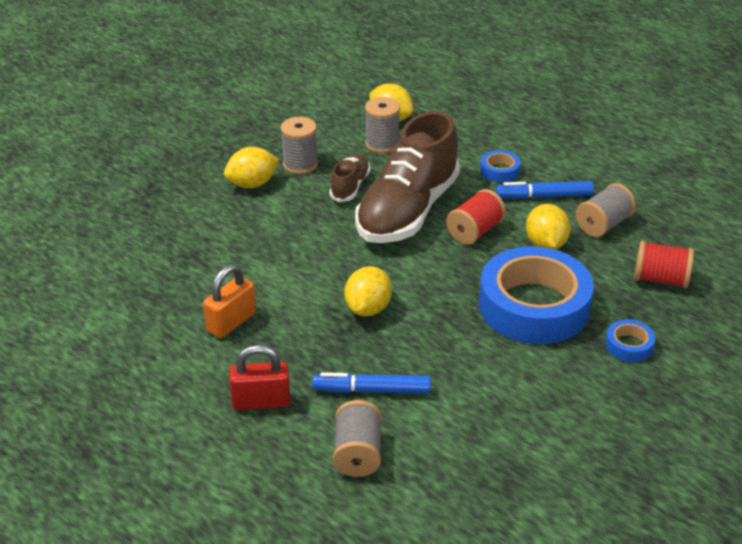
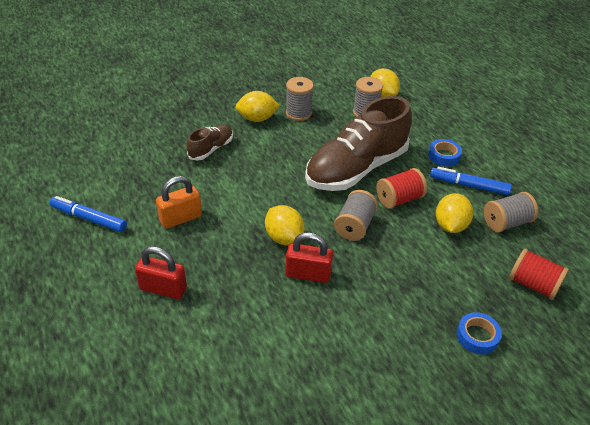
camera: 20 degrees right, 5 degrees up
(350, 186) = (324, 138): brown shoe -> brown shoe (211, 149)
(357, 453) = (207, 358): grey spool -> grey spool (354, 226)
(368, 308) = (284, 238): yellow lemon -> yellow lemon turned 75 degrees counterclockwise
(372, 390) = (248, 307): blue marker -> blue marker (89, 218)
(418, 338) = (308, 274): none -> red padlock
(534, 306) = (414, 276): blue tape -> none

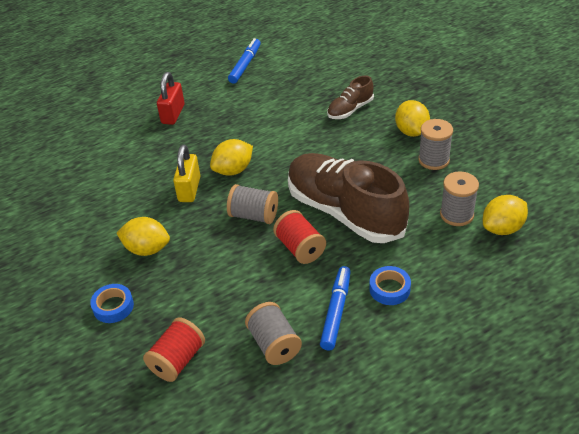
camera: 90 degrees right, 0 degrees up
(180, 218) = (251, 109): orange padlock -> none
(211, 149) = (350, 110): brown shoe -> brown shoe turned 105 degrees clockwise
(308, 274) = (189, 189): red padlock -> yellow padlock
(450, 226) = (263, 291): yellow lemon -> yellow lemon (147, 249)

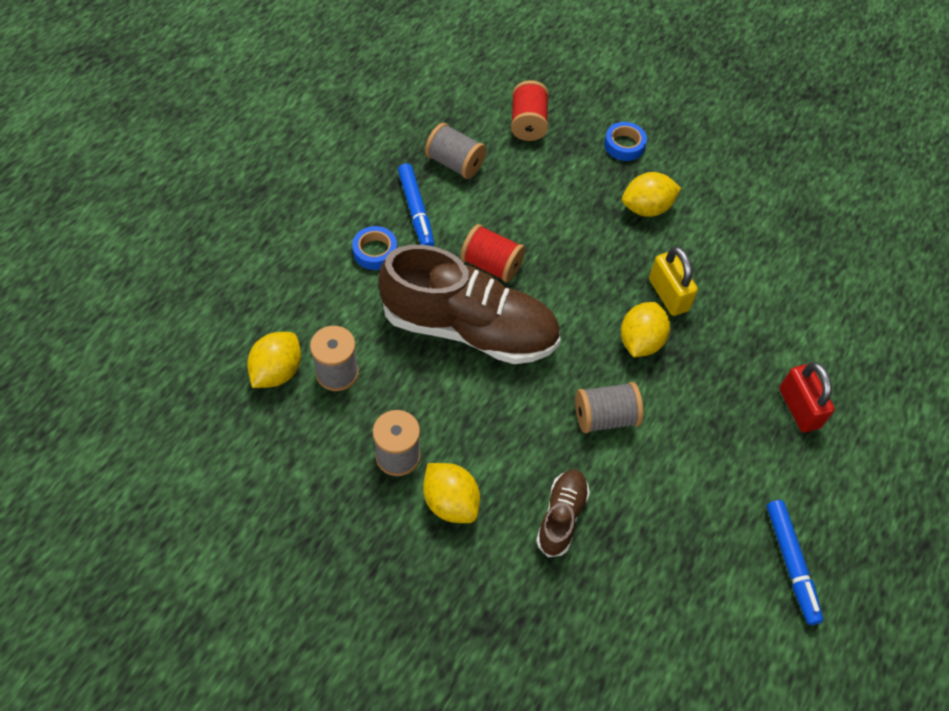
camera: 145 degrees right, 15 degrees up
(254, 215) = (568, 287): grey spool -> grey spool (605, 417)

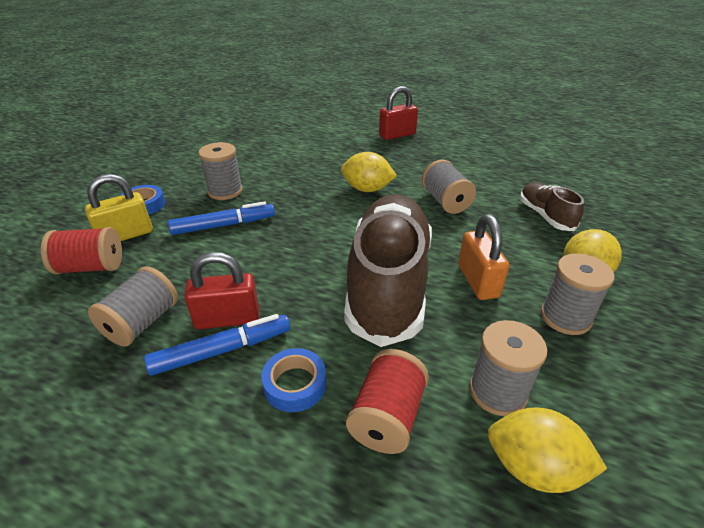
camera: 95 degrees left, 20 degrees down
(448, 213) = (227, 318): none -> red padlock
(458, 402) = (478, 281): none -> orange padlock
(491, 265) = (301, 276): red spool -> red spool (387, 417)
(561, 517) = (545, 216): brown shoe -> brown shoe turned 60 degrees clockwise
(646, 208) = (225, 191): yellow lemon -> grey spool
(668, 295) = (317, 179): yellow padlock -> yellow padlock (126, 235)
(791, 563) = (506, 138): blue marker -> blue marker (224, 225)

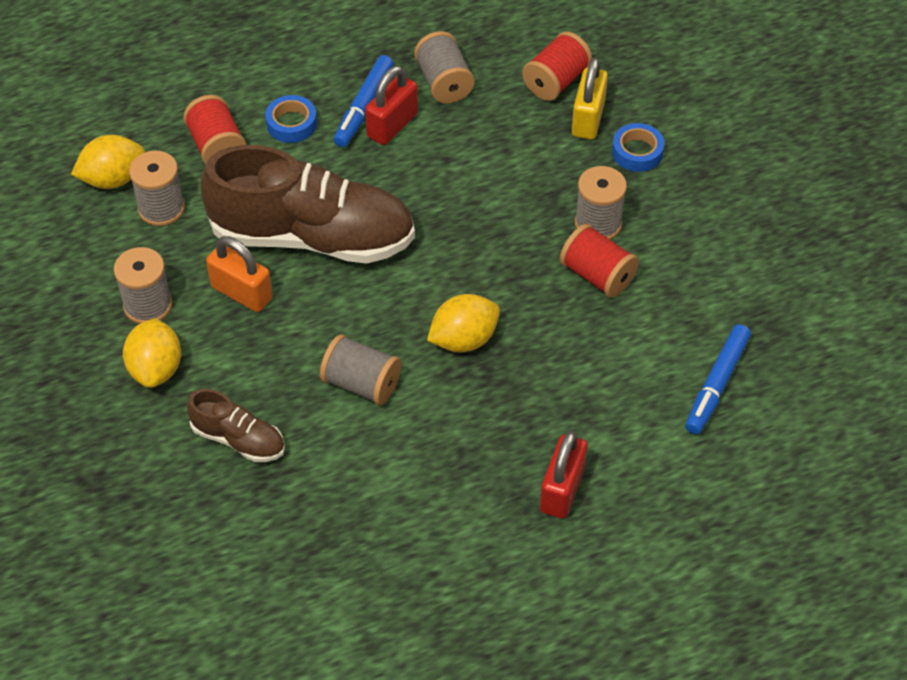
camera: 135 degrees right, 15 degrees up
(224, 225) = (527, 188): blue marker -> blue marker (716, 384)
(265, 176) = (597, 275): none -> red spool
(388, 283) = (312, 237): brown shoe -> brown shoe turned 45 degrees counterclockwise

